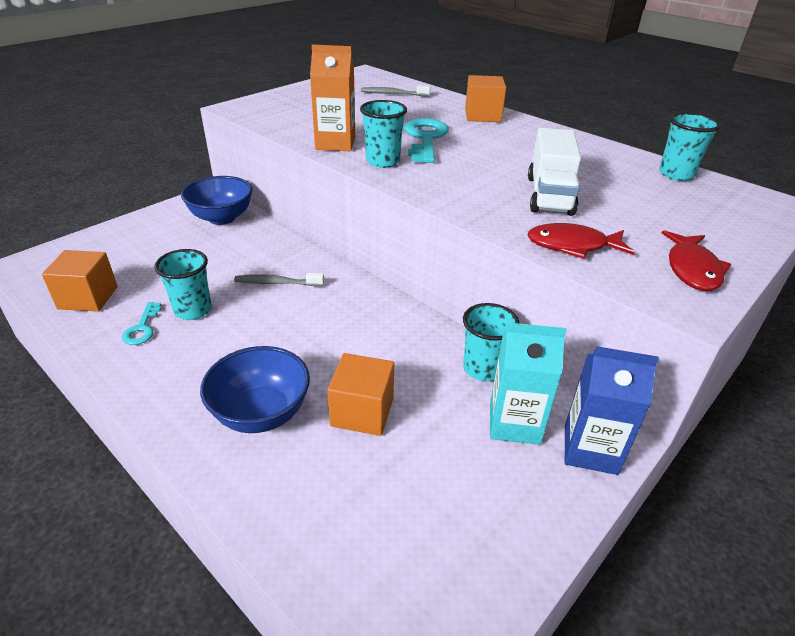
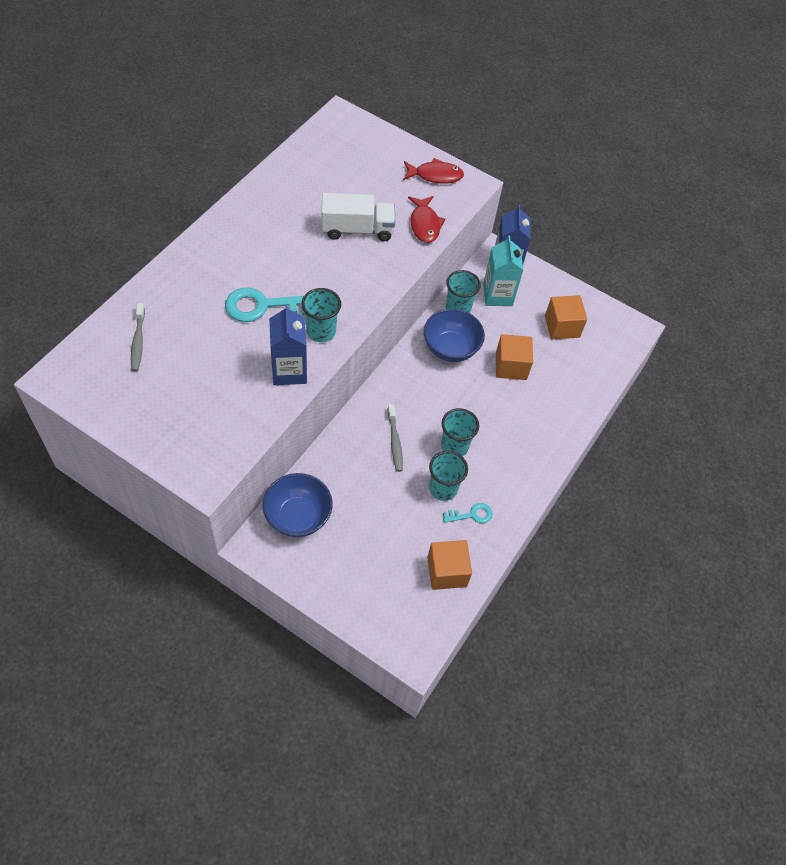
camera: 105 degrees left, 20 degrees up
(261, 413) = (527, 416): blue bowl -> blue bowl (450, 348)
(335, 143) = (289, 371): orange carton -> blue carton
(482, 115) = (196, 265): orange cube -> orange cube (562, 326)
(676, 174) = (304, 155): turquoise cup -> turquoise cup (454, 446)

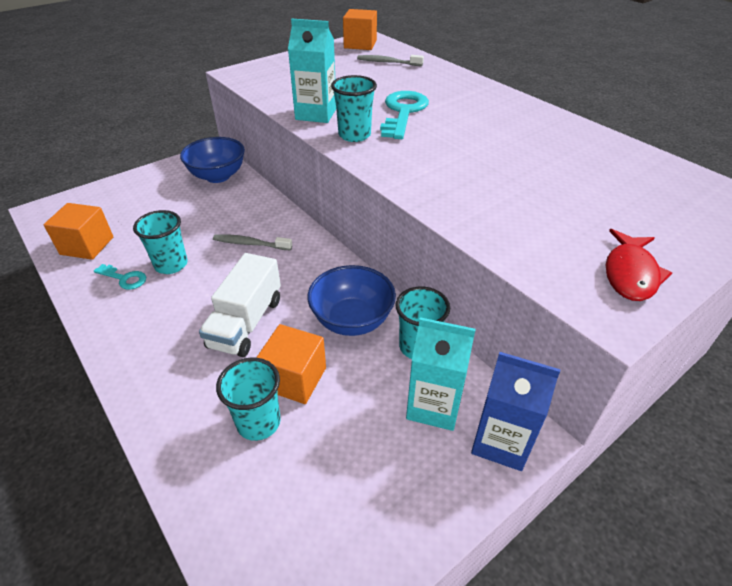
camera: 115 degrees right, 15 degrees down
(289, 371) = (316, 114): blue carton -> turquoise carton
(357, 229) = (507, 180): white truck -> white truck (246, 323)
(424, 224) = (512, 238): red fish -> none
(454, 446) = (213, 286): turquoise cup -> turquoise cup (258, 422)
(472, 514) = (124, 278): turquoise key -> turquoise key turned 75 degrees counterclockwise
(562, 326) = (340, 483): orange cube -> orange cube (360, 44)

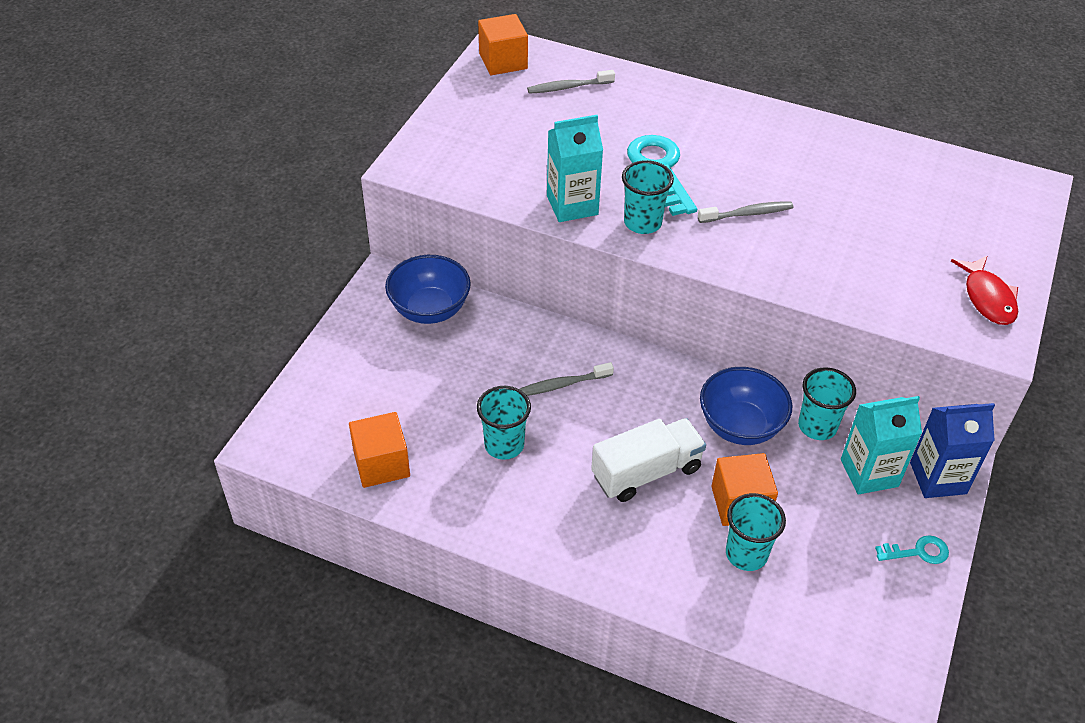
camera: 30 degrees left, 5 degrees up
(124, 278) = (472, 482): turquoise key -> turquoise key (918, 552)
(246, 323) = (646, 472): white truck -> white truck turned 105 degrees counterclockwise
(444, 151) = (747, 214): none -> grey toothbrush

